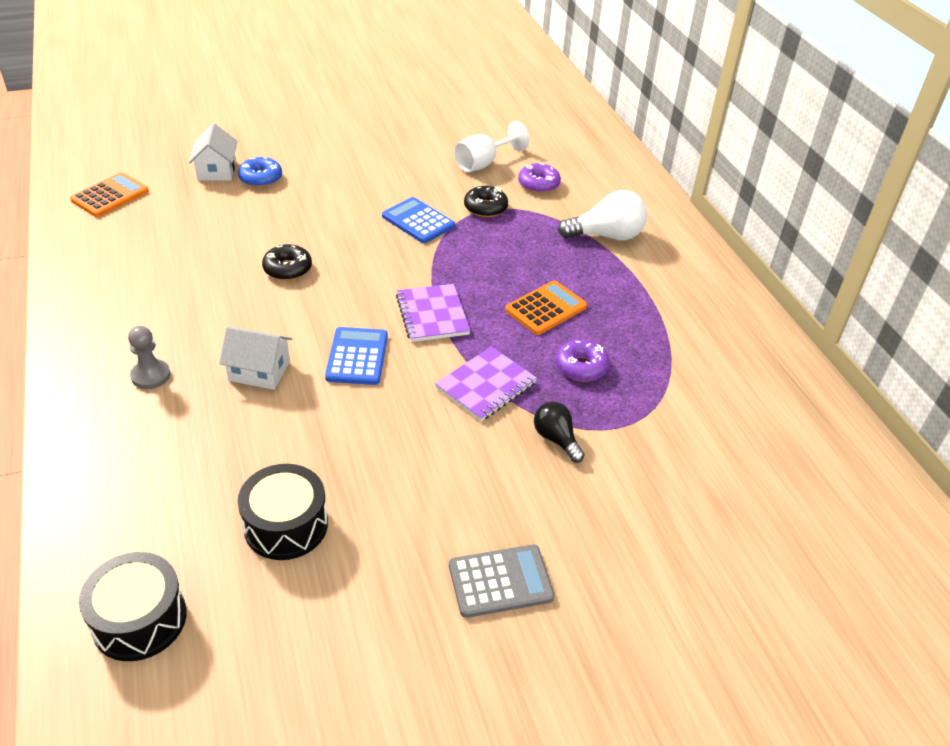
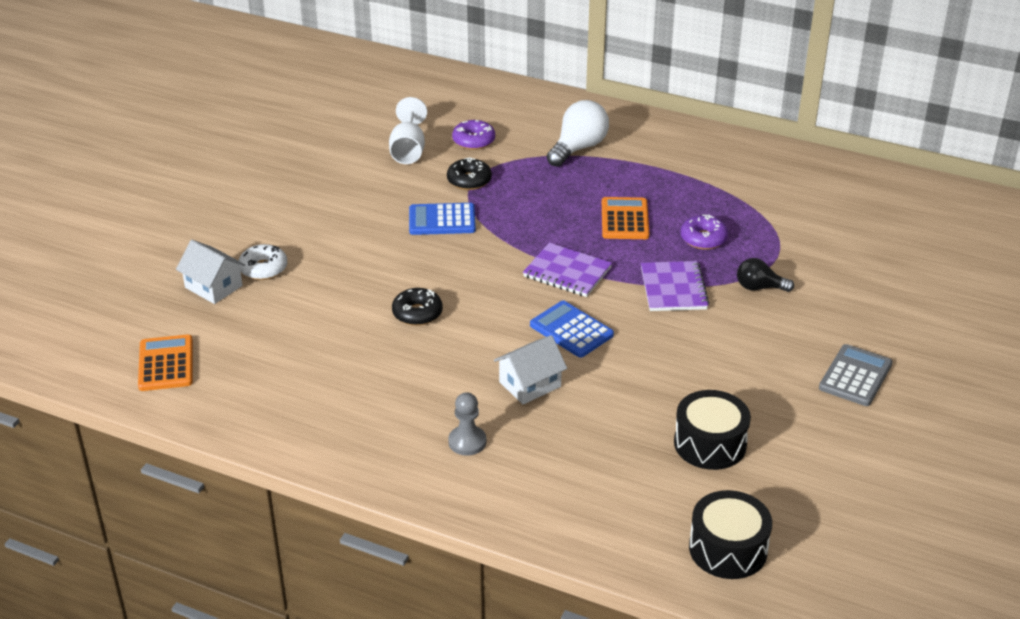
camera: 45 degrees left, 5 degrees down
(261, 178) = (263, 268): blue donut -> white donut

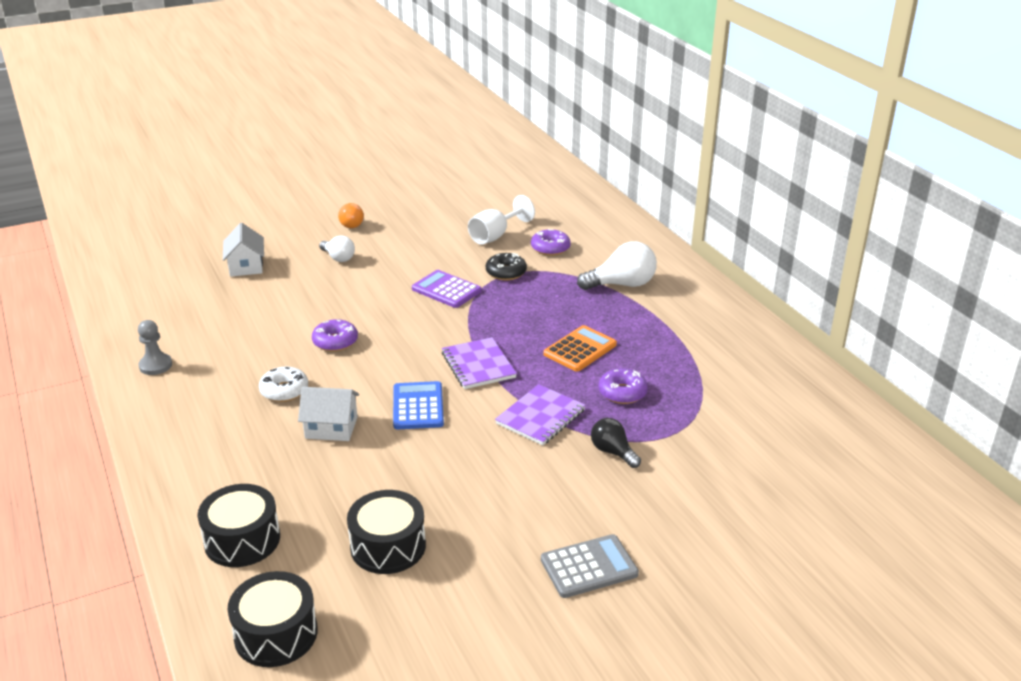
camera: 40 degrees right, 5 degrees down
(166, 364) = (150, 298): orange calculator -> none
(251, 198) = (350, 224): none -> orange light bulb
(263, 268) = (290, 269): white donut -> white donut (284, 391)
(294, 236) = (338, 258): none -> white light bulb
(417, 313) = (335, 342): black donut -> purple donut
(442, 220) = (446, 290): blue calculator -> purple calculator
(467, 442) = (231, 442): grey pawn -> grey pawn (155, 365)
(599, 505) = (242, 540): none -> black drum

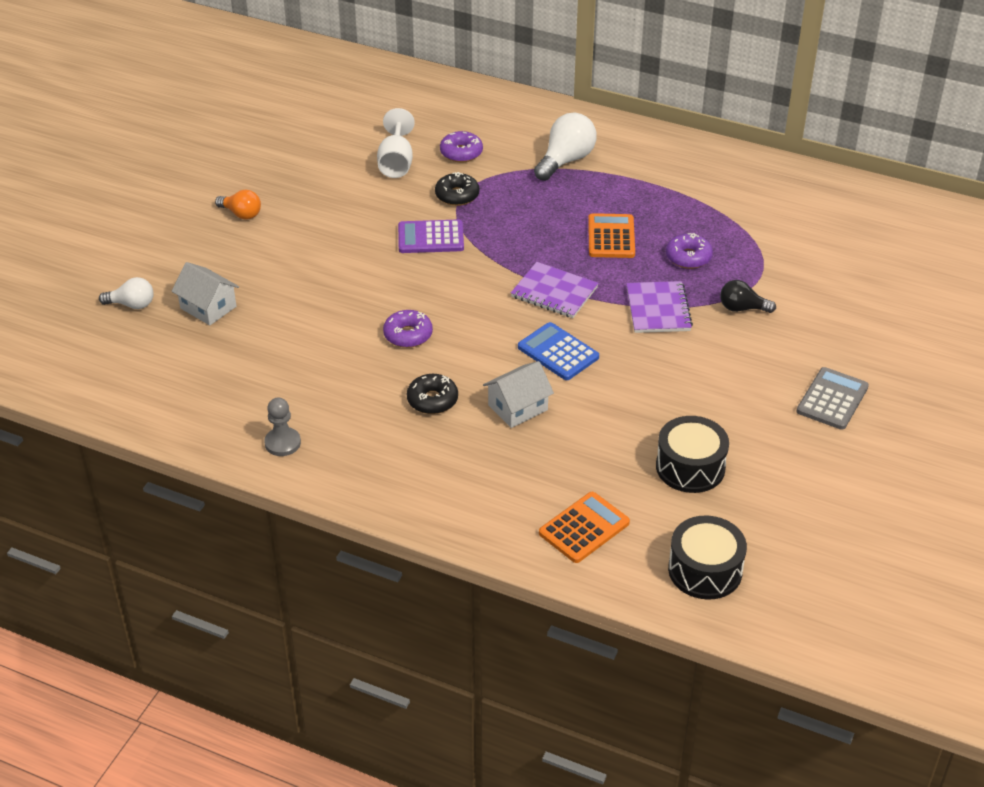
camera: 40 degrees left, 10 degrees up
(242, 540) = (584, 528): black drum -> orange calculator
(284, 391) = (432, 400): white donut -> black donut
(338, 258) = (285, 255): white light bulb -> white light bulb (132, 304)

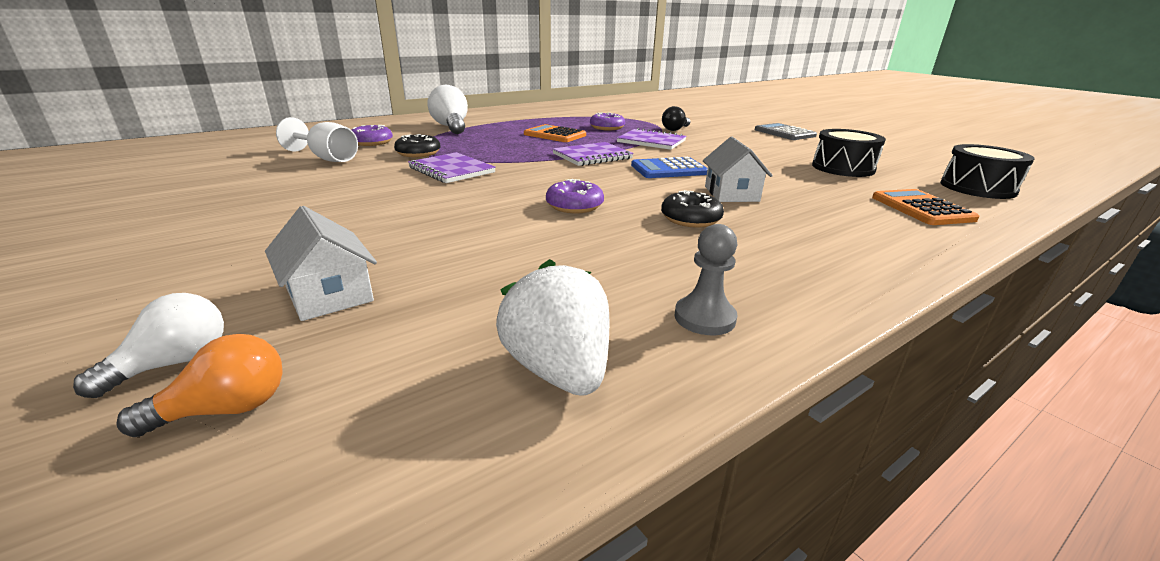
camera: 60 degrees left, 15 degrees down
(201, 410) = (559, 370): none -> white strawberry
(208, 307) = (329, 294): white house -> white house turned 75 degrees clockwise
(241, 214) = (212, 227): orange light bulb -> orange light bulb (226, 409)
(431, 237) = (451, 170): purple calculator -> purple notebook

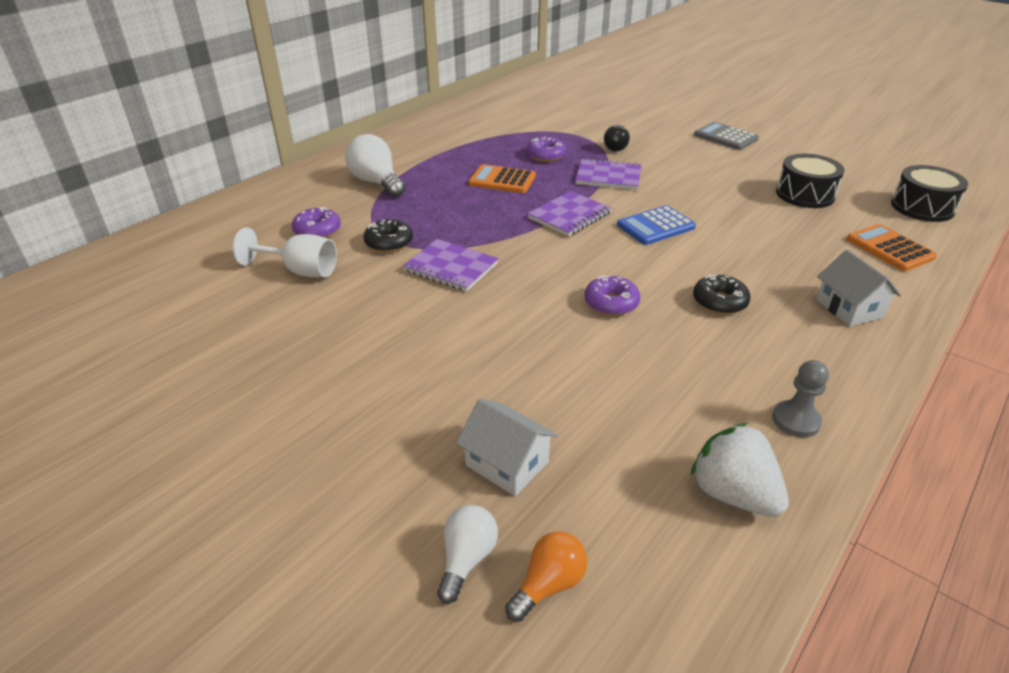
camera: 15 degrees left, 10 degrees up
(731, 194) = (732, 256): white house -> white house (849, 308)

